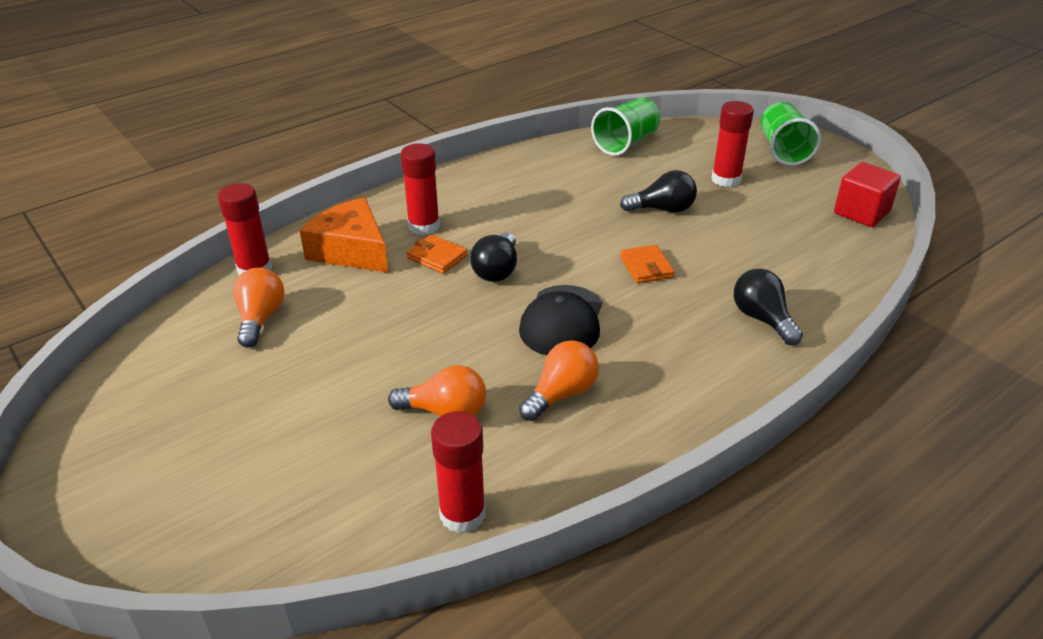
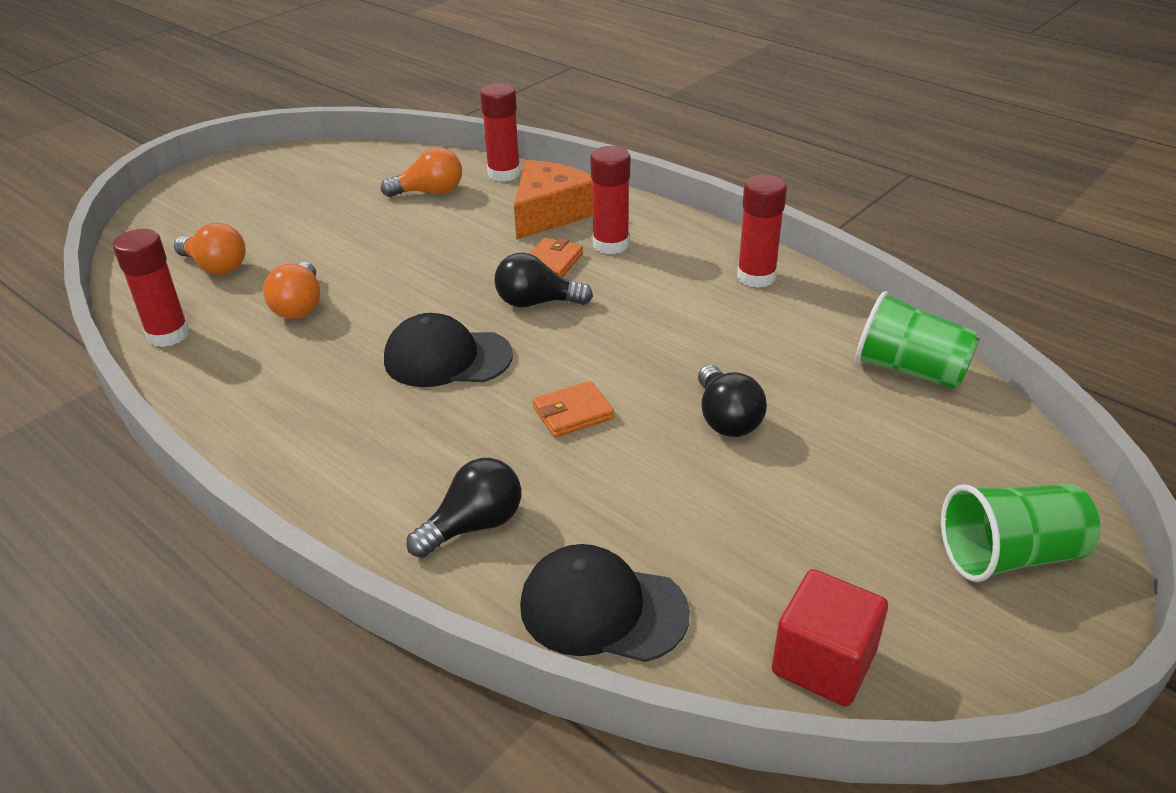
camera: 80 degrees right, 0 degrees up
(561, 394) = (322, 371): orange light bulb -> orange light bulb (216, 267)
(726, 179) = (853, 482): red glue stick -> red glue stick (756, 277)
(833, 275) = (602, 609): none -> black cap

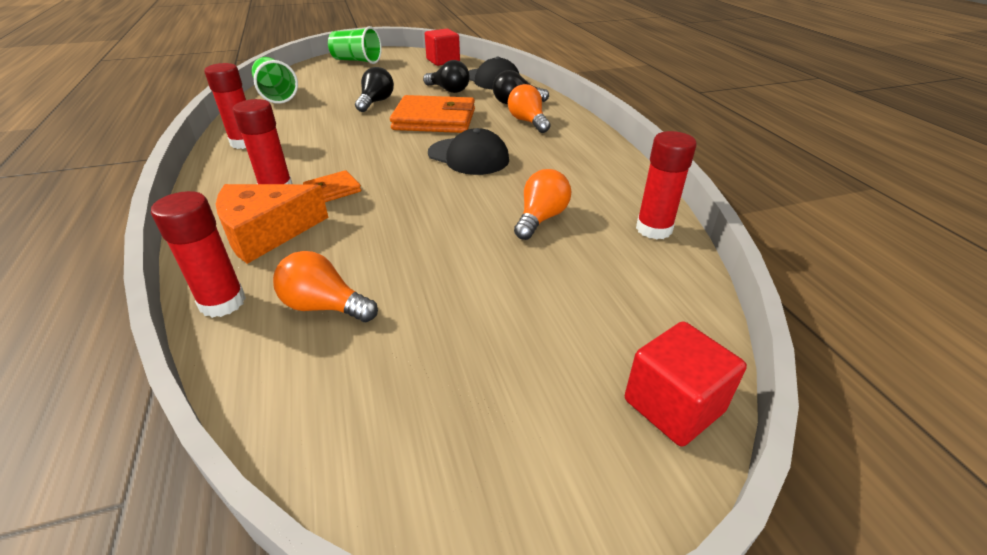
camera: 150 degrees left, 0 degrees up
(157, 220) = (673, 406): none -> red cube
(216, 267) = (603, 286): orange light bulb -> orange light bulb (528, 122)
(536, 303) = (381, 168): black light bulb -> black light bulb (449, 90)
(573, 413) = (434, 120): orange wallet -> orange wallet, size x2.06

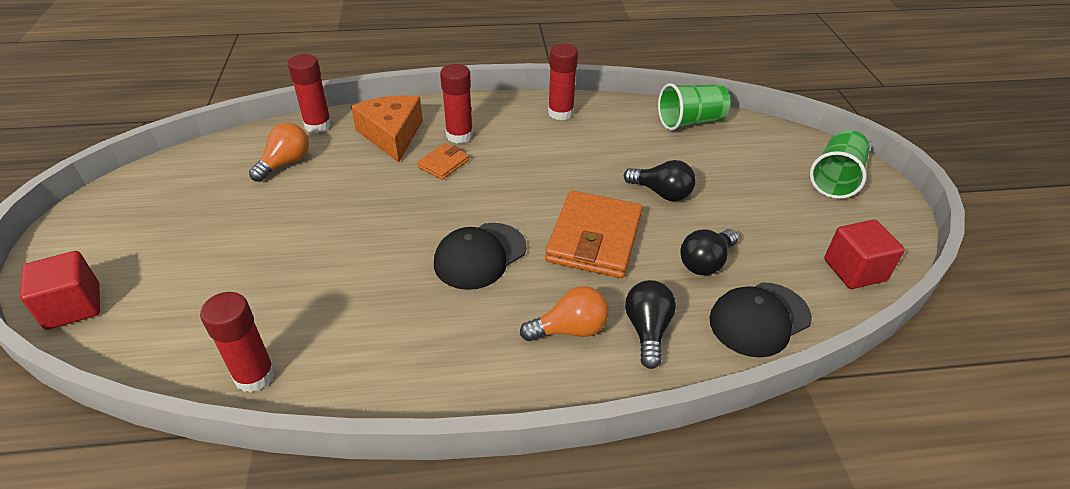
camera: 100 degrees right, 5 degrees up
(332, 190) = (443, 164): orange wallet -> orange wallet turned 60 degrees clockwise
(541, 218) = (325, 289): orange light bulb -> none

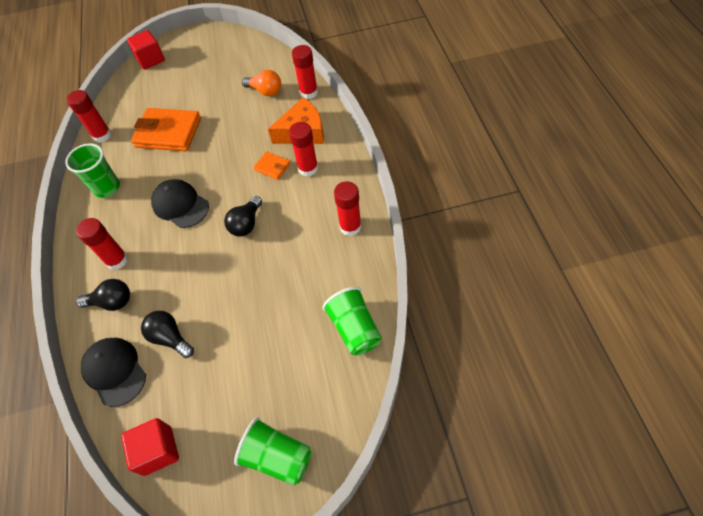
camera: 90 degrees right, 15 degrees up
(404, 356) = (107, 188): none -> green cup
(570, 329) = (117, 260): orange light bulb -> red glue stick
(594, 238) = (196, 265): orange wallet -> orange wallet (168, 133)
(661, 193) = (248, 307): black light bulb -> black light bulb (246, 224)

